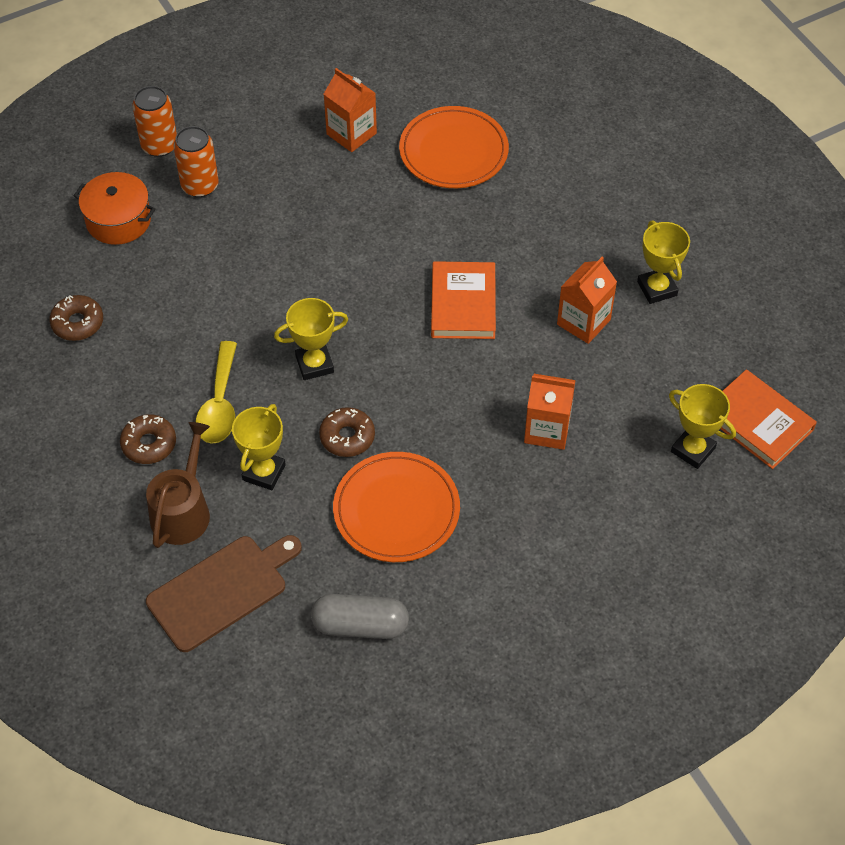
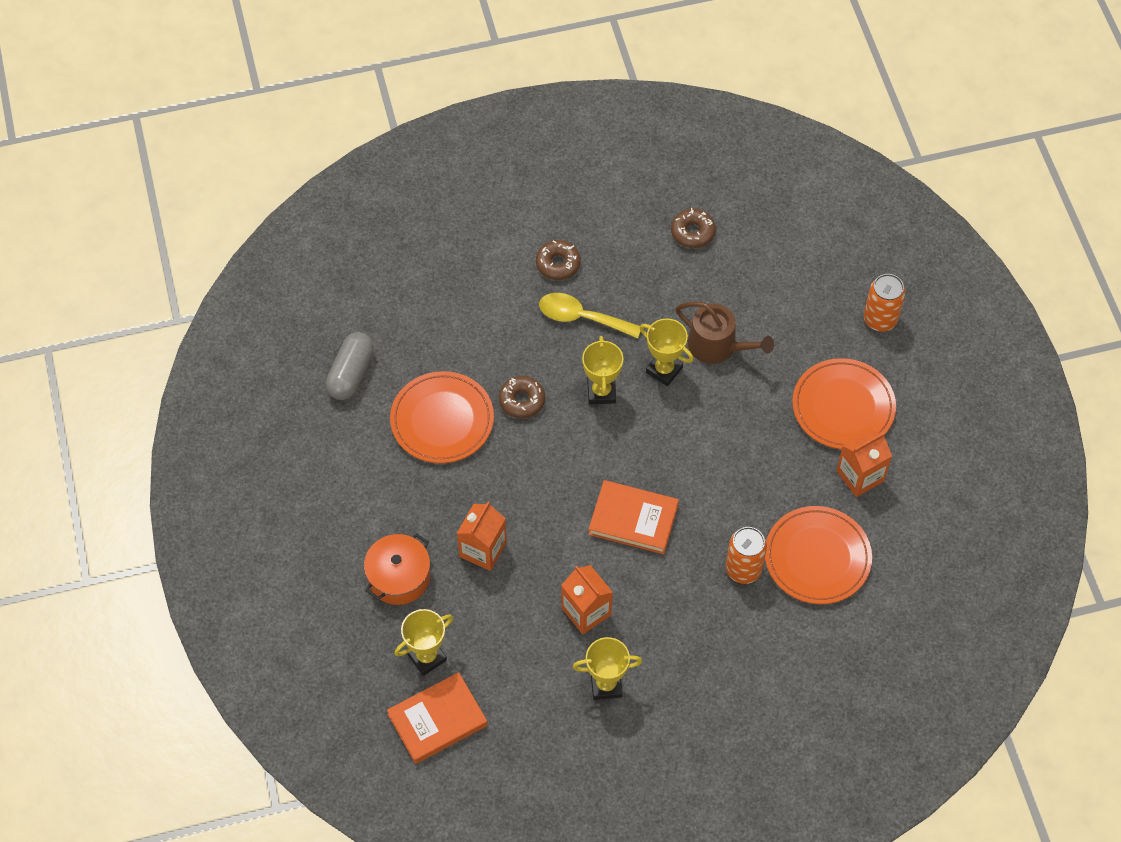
camera: 105 degrees right, 5 degrees up
(118, 220) = (798, 276): orange pot -> orange pot (399, 577)
(182, 511) = (489, 276): brown watering can -> brown watering can (717, 346)
(200, 186) = (823, 342): orange can -> orange can (743, 569)
(221, 590) = (412, 290): brown cutting board -> none
(264, 472) = (506, 336): yellow trophy -> yellow trophy (664, 370)
(274, 158) = (843, 407): none -> orange plate

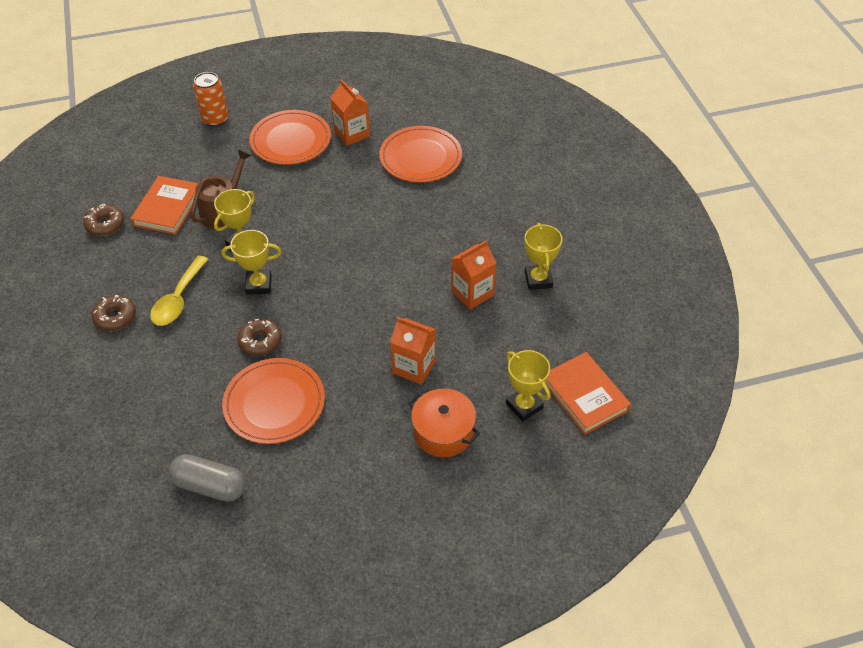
camera: 90 degrees left, 10 degrees down
(633, 519) = (385, 263): orange book -> orange book (168, 208)
(743, 569) = (431, 197): orange can -> none

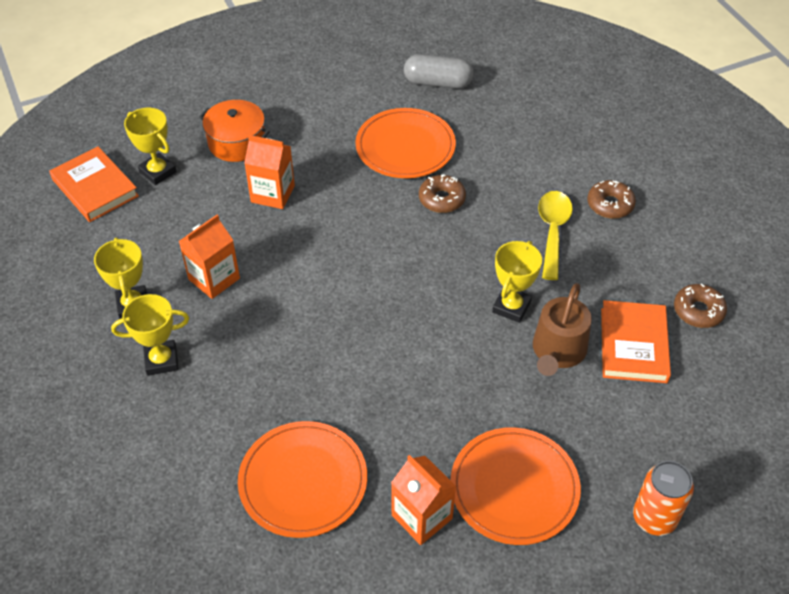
camera: 170 degrees right, 0 degrees up
(259, 285) = (469, 258): yellow trophy -> yellow trophy (161, 360)

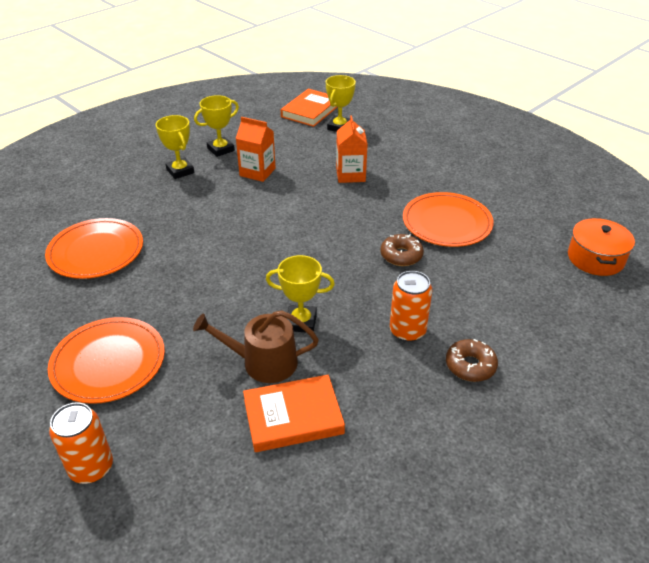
camera: 70 degrees right, 10 degrees down
(237, 142) = (390, 148): orange pot -> orange pot (595, 258)
(422, 517) = (74, 316): orange carton -> none
(438, 83) = (539, 223): grey capsule -> none
(553, 231) = (407, 331): yellow spoon -> orange can
(698, 311) = (363, 465): brown donut -> none

